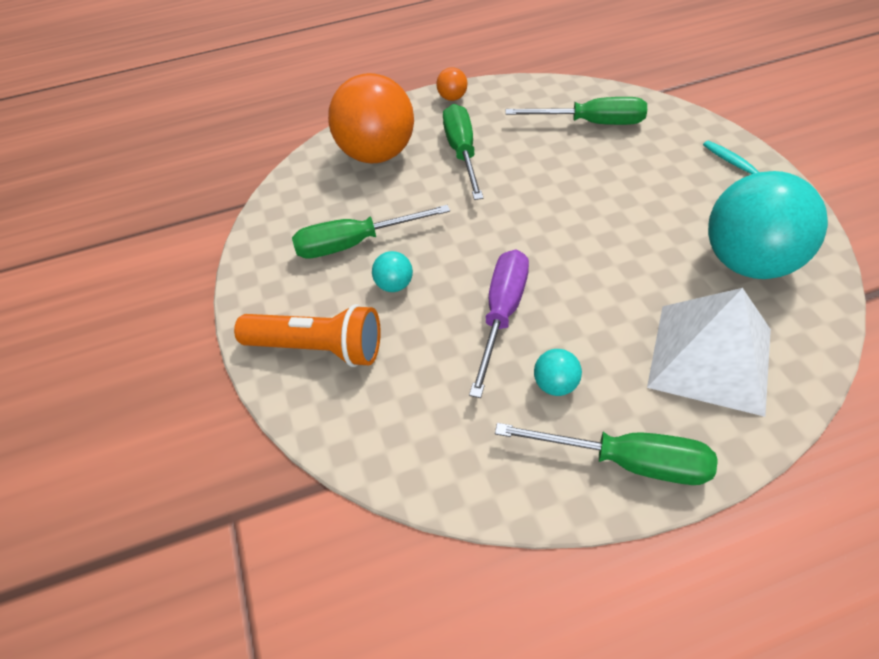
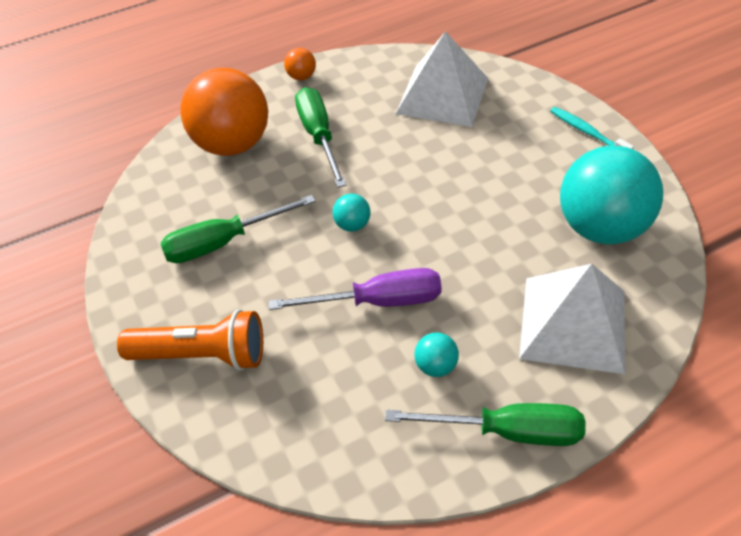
camera: 10 degrees left, 0 degrees up
(394, 285) = (269, 282): turquoise ball -> turquoise ball (352, 225)
(502, 314) = (378, 301): purple screwdriver -> purple screwdriver turned 75 degrees clockwise
(591, 123) = (442, 95): green screwdriver -> white pyramid

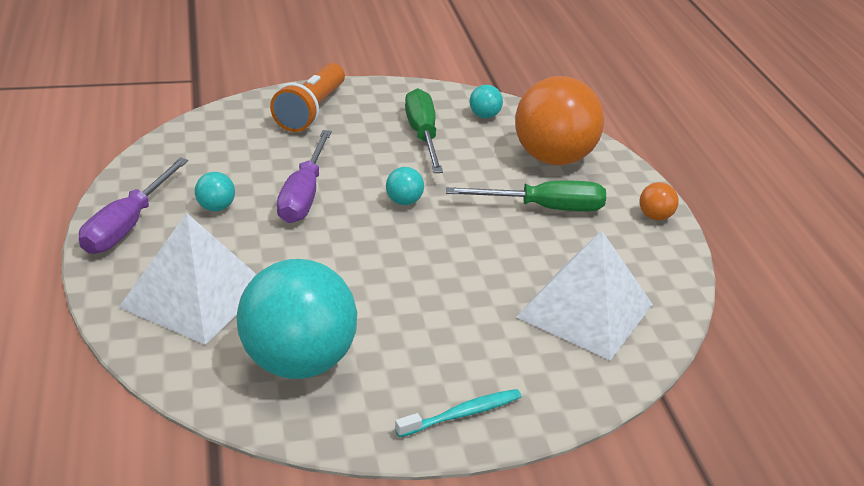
camera: 100 degrees right, 15 degrees down
(165, 205) = (484, 116): none -> turquoise ball
(507, 431) = (127, 225): green screwdriver -> purple screwdriver

